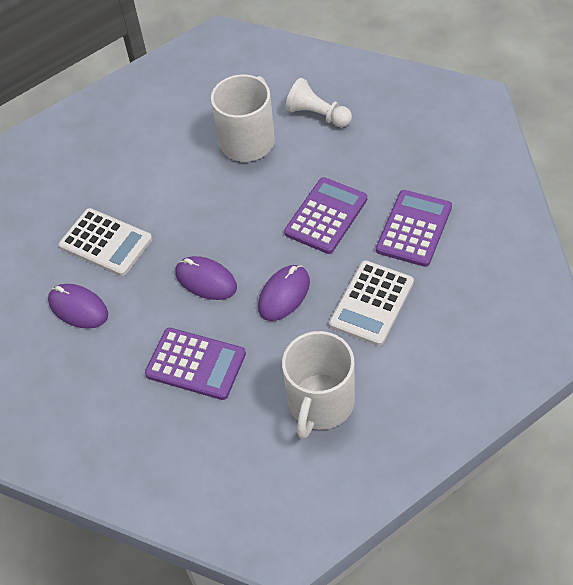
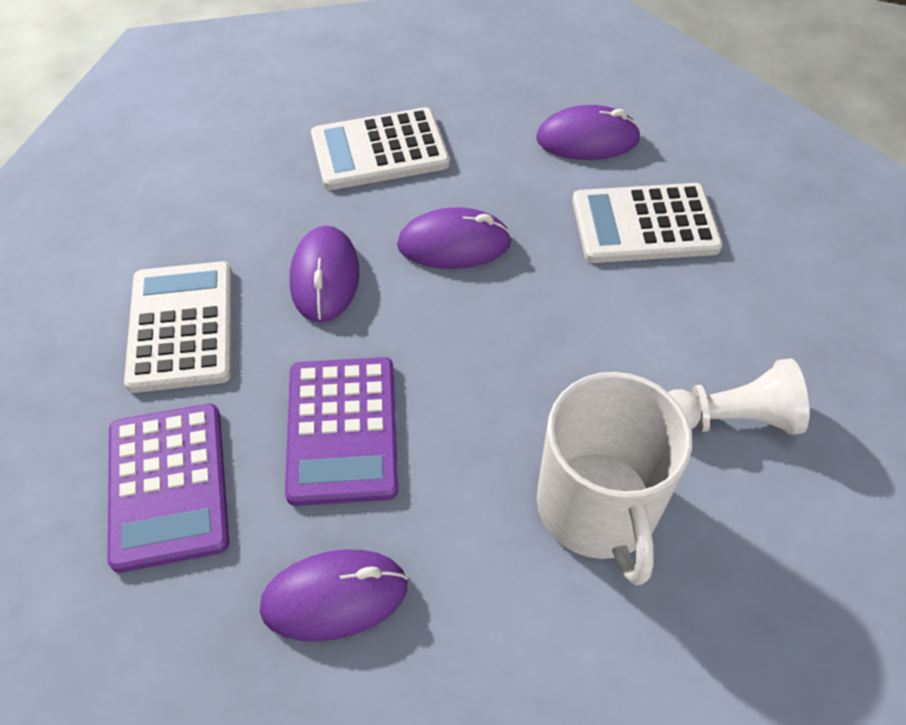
camera: 140 degrees right, 0 degrees up
(195, 364) = (380, 150): purple calculator -> white calculator
(317, 115) = (513, 653): white pawn -> white pawn (729, 418)
(320, 403) = (187, 180): white mug -> none
(369, 158) = (334, 597): none -> purple mouse

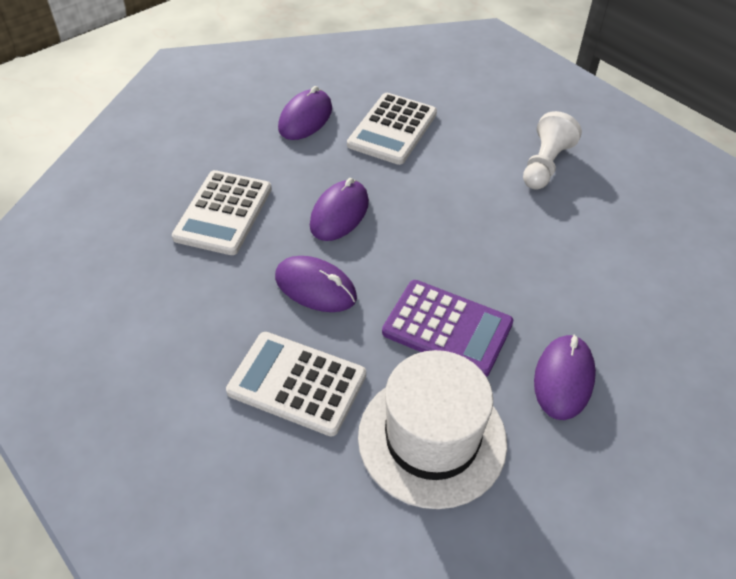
camera: 60 degrees left, 5 degrees down
(168, 486) = (432, 438): purple calculator -> white hat
(598, 508) = (569, 240): white mug -> none

